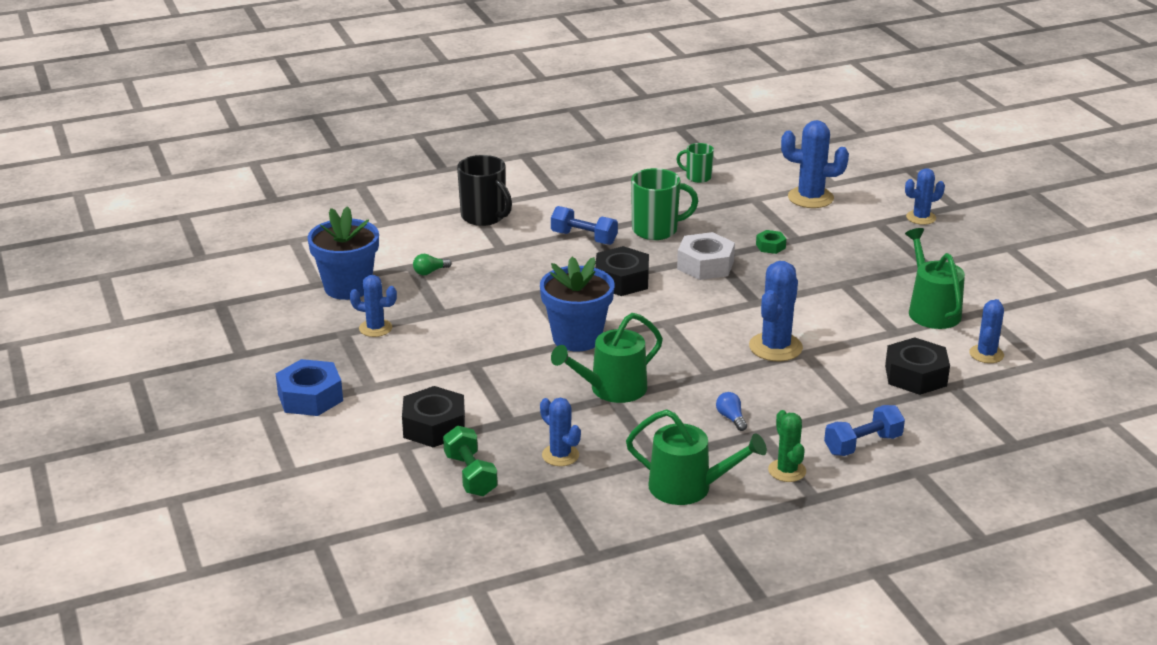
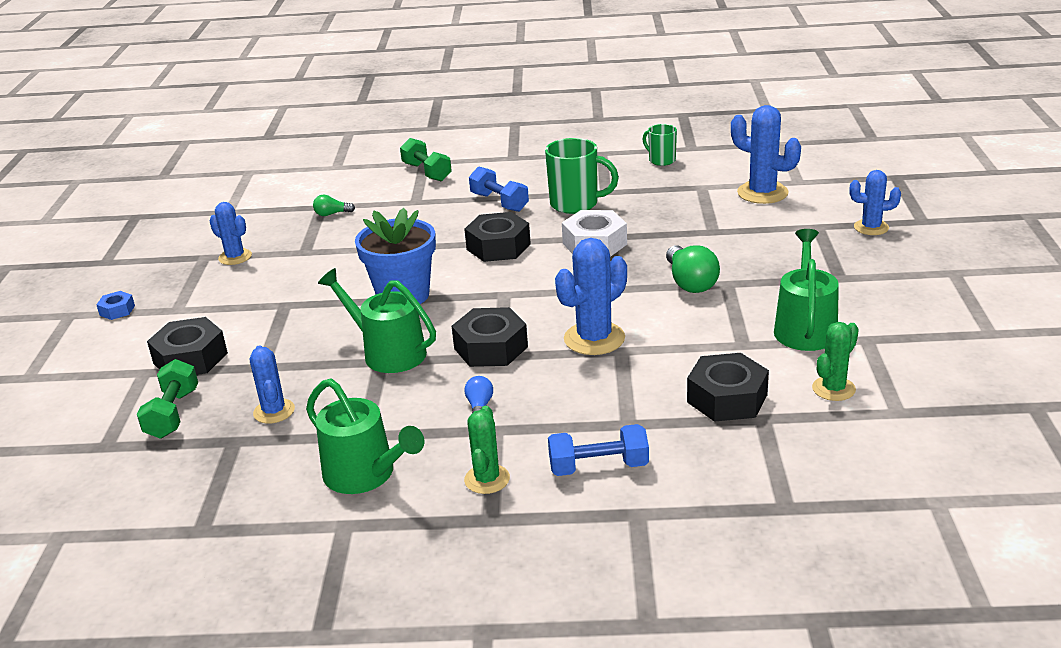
camera: 25 degrees right, 0 degrees up
(310, 397) = (117, 310): blue nut -> blue nut, size x0.51
(347, 287) = (249, 217): blue flower pot -> none
(484, 217) = (427, 172): black mug -> green dumbbell
(612, 389) = (388, 353): green watering can -> green watering can turned 45 degrees clockwise
(696, 369) = (491, 348): none -> black nut
(770, 246) = (679, 235): green nut -> none
(814, 287) = (690, 282): none -> green light bulb
(986, 354) = (833, 389): blue cactus -> green cactus

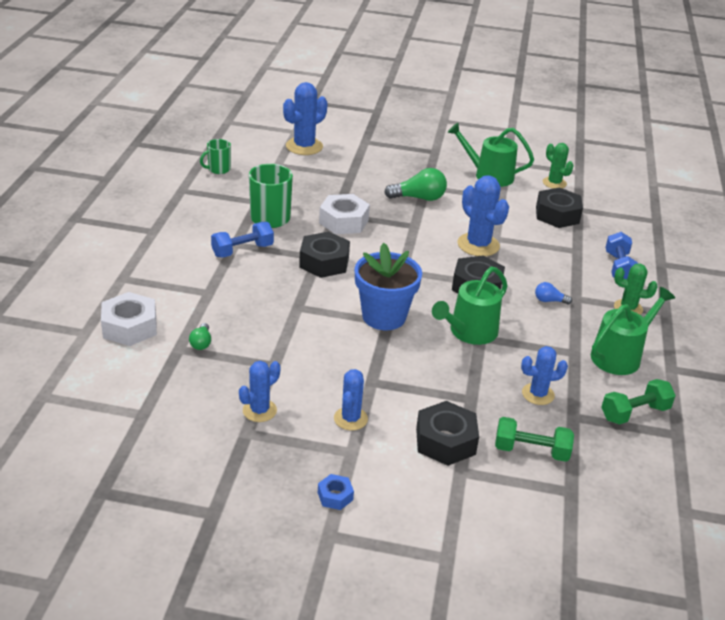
camera: 85 degrees left, 5 degrees up
(348, 181) = (130, 327): none -> white nut
(427, 172) = (147, 279): green dumbbell -> green dumbbell (634, 413)
(871, 227) = (377, 127): blue cactus -> blue cactus (350, 419)

